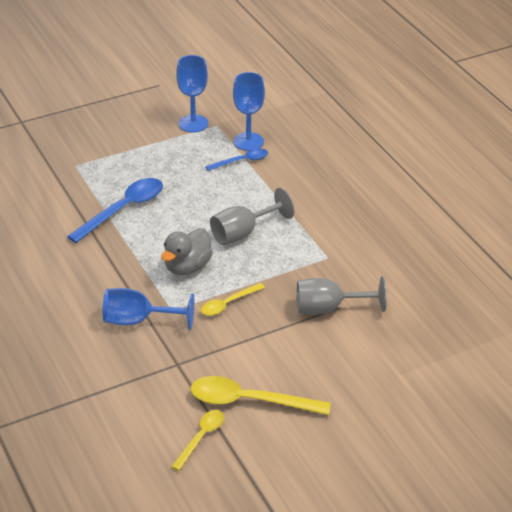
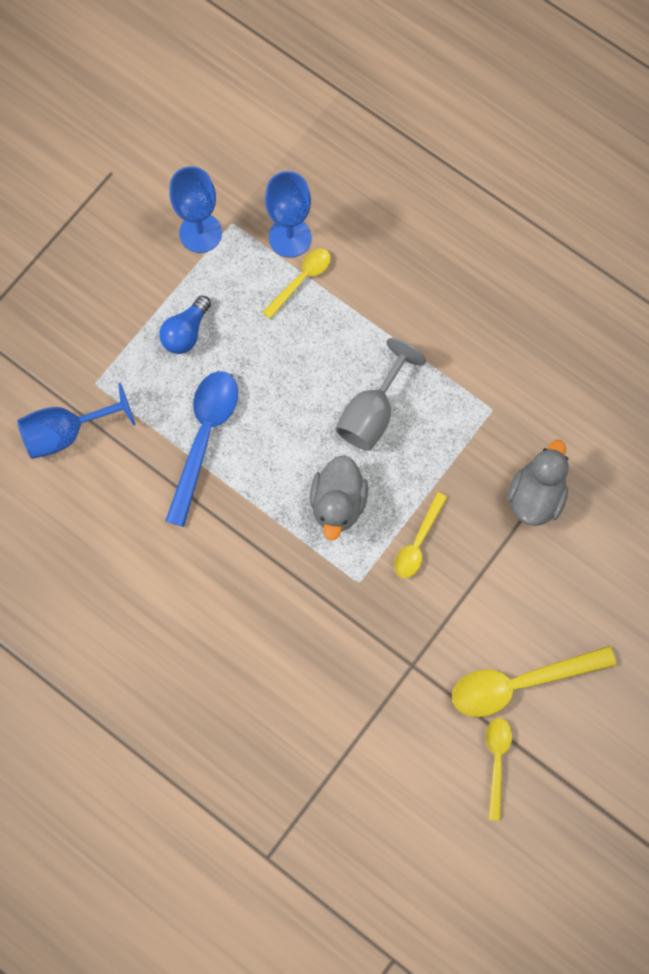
camera: 25 degrees left, 35 degrees up
(138, 321) = (330, 619): blue goblet -> blue goblet (67, 432)
(150, 161) = (186, 332): none -> blue light bulb
(241, 161) = (301, 280): blue spoon -> yellow spoon
(329, 309) = (535, 495): grey goblet -> grey duck

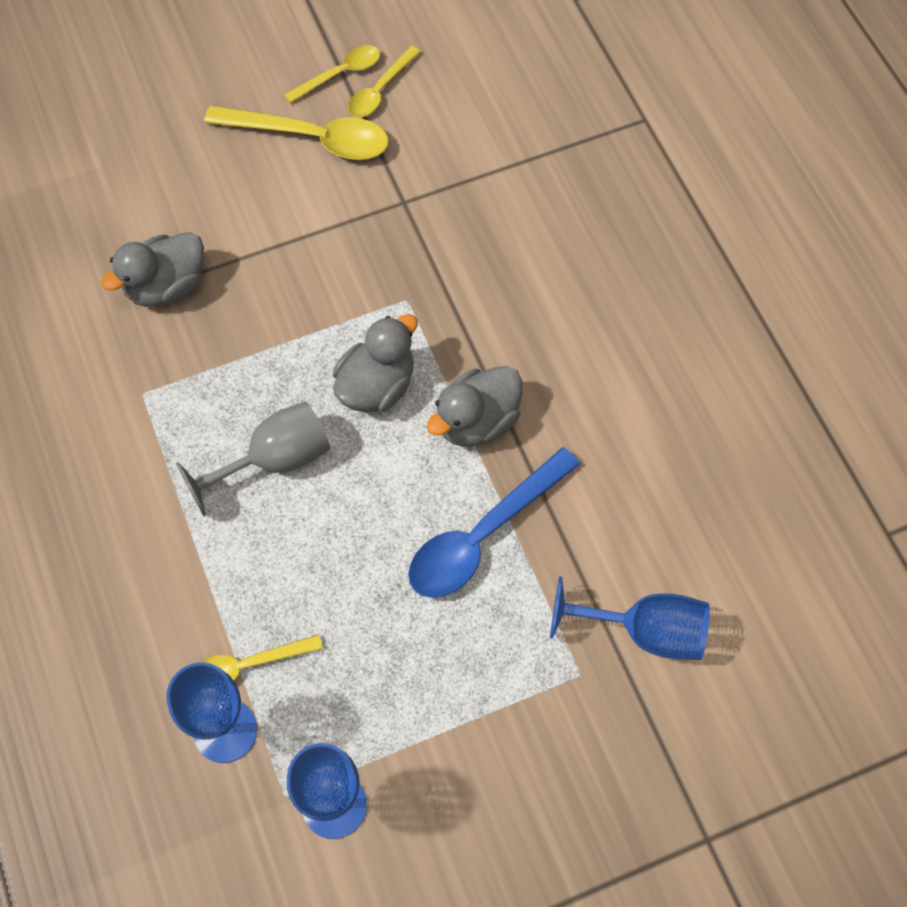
camera: 150 degrees left, 10 degrees down
(186, 332) = (431, 677): blue light bulb -> none
(253, 515) = (477, 421): none -> grey duck
(418, 542) = (319, 305): yellow spoon -> yellow spoon (340, 74)

